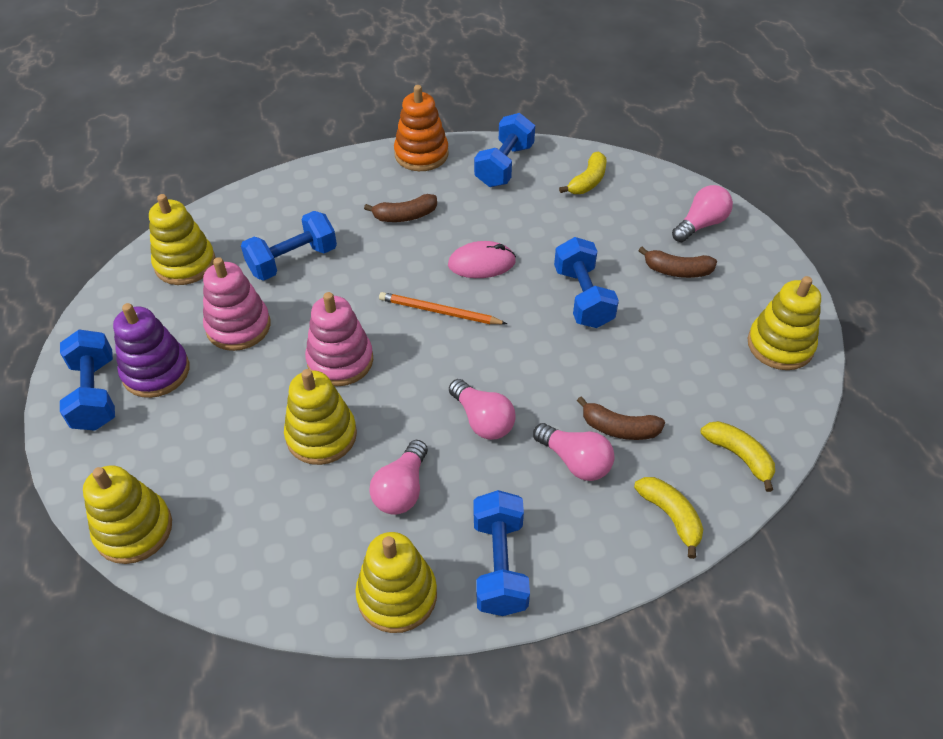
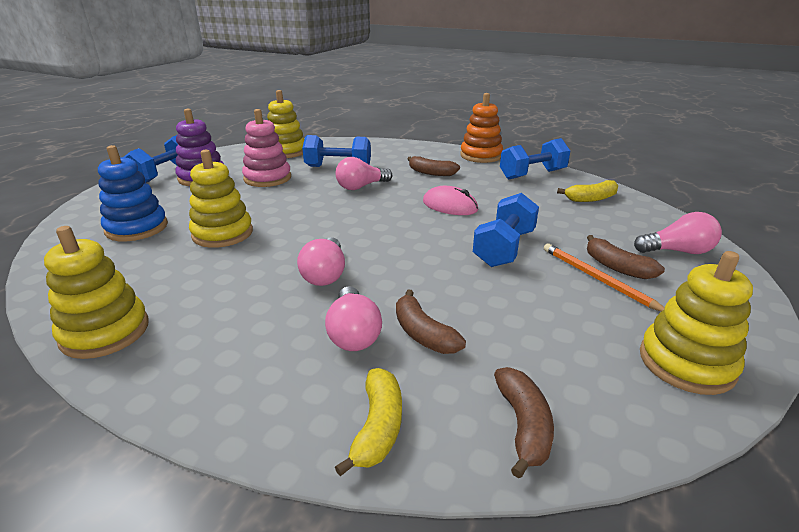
camera: 40 degrees right, 20 degrees down
(134, 530) = (74, 224): yellow stacking toy -> none
(218, 487) = (137, 228): none -> blue stacking toy
(340, 360) = (291, 210): pink stacking toy -> none
(402, 489) = (214, 280): pink light bulb -> pink light bulb (361, 187)
(439, 311) = (385, 214): orange pencil -> orange pencil (597, 278)
(499, 565) = (190, 361): blue dumbbell -> none
(739, 456) = (523, 425): yellow banana -> brown banana

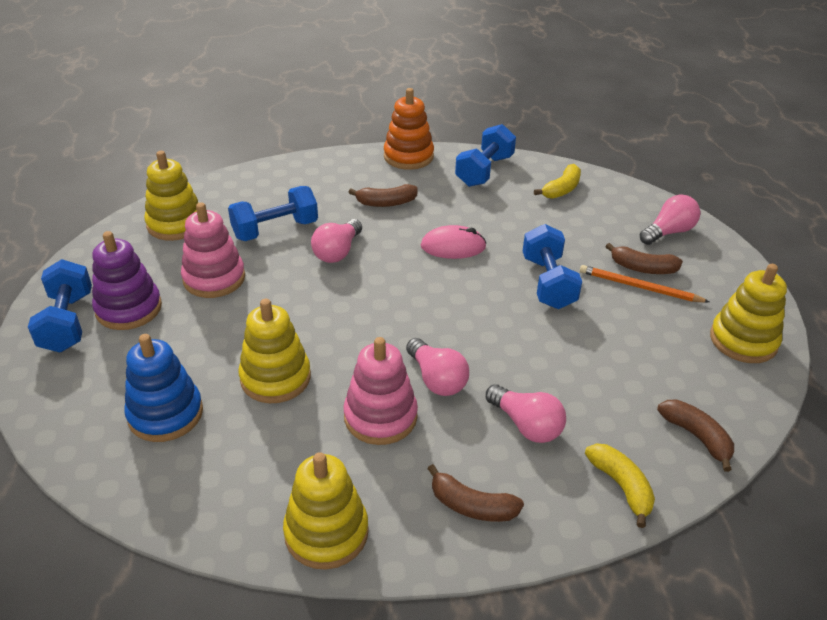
camera: 35 degrees left, 10 degrees up
(251, 280) = (380, 417): none -> pink stacking toy
(423, 334) = (574, 399): brown banana -> brown banana (471, 505)

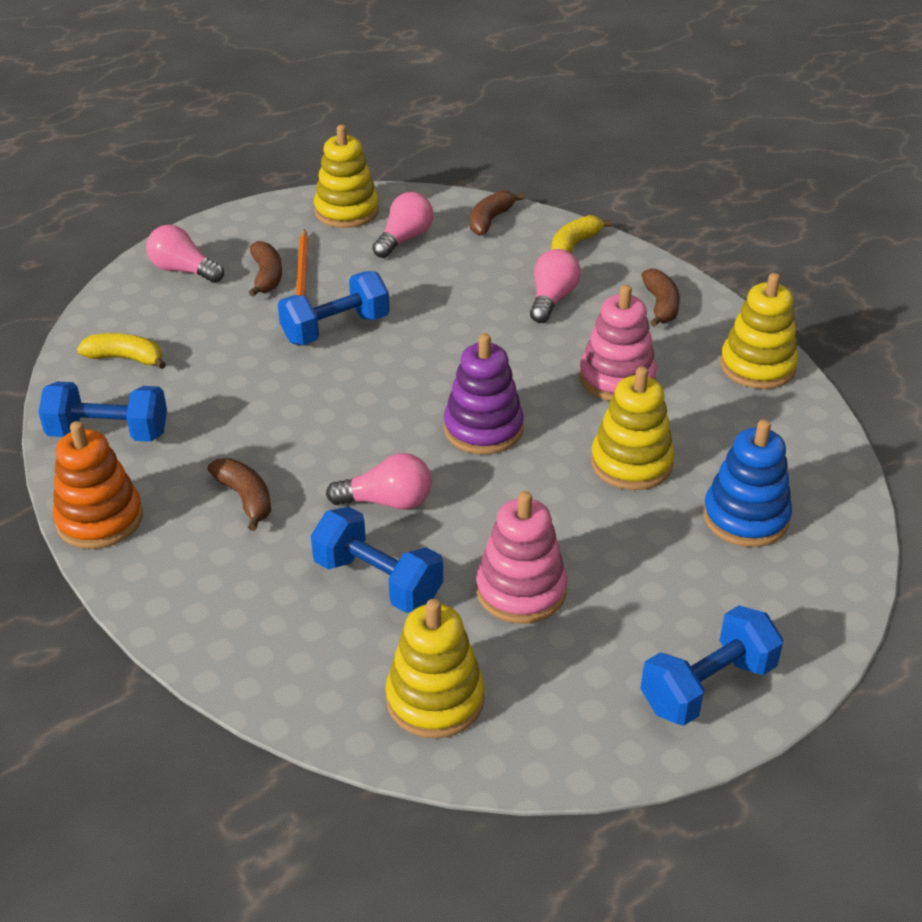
camera: 115 degrees left, 0 degrees up
(129, 309) = (637, 641): purple stacking toy -> purple stacking toy (483, 429)
(436, 379) = (540, 361): pink light bulb -> pink light bulb (404, 239)
(453, 246) = (311, 411): pink mouse -> none

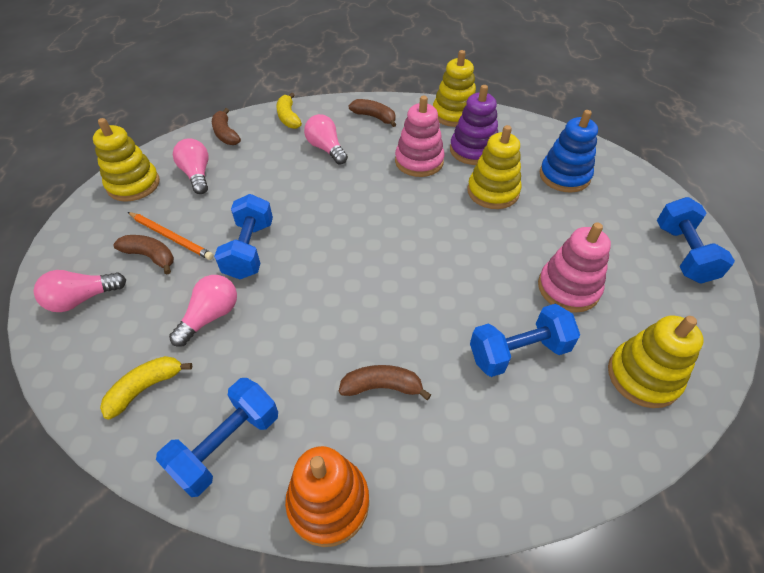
camera: 55 degrees left, 10 degrees up
(387, 502) = (445, 310): pink light bulb -> pink light bulb (210, 317)
(483, 429) = (414, 233): purple stacking toy -> purple stacking toy (473, 150)

